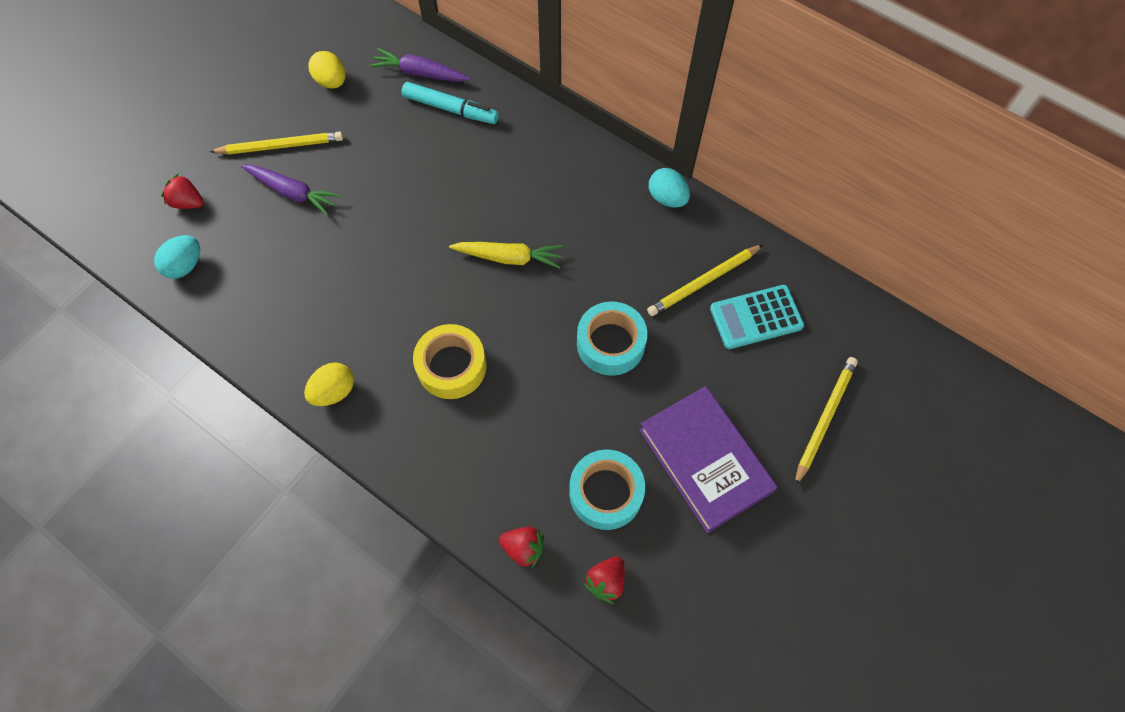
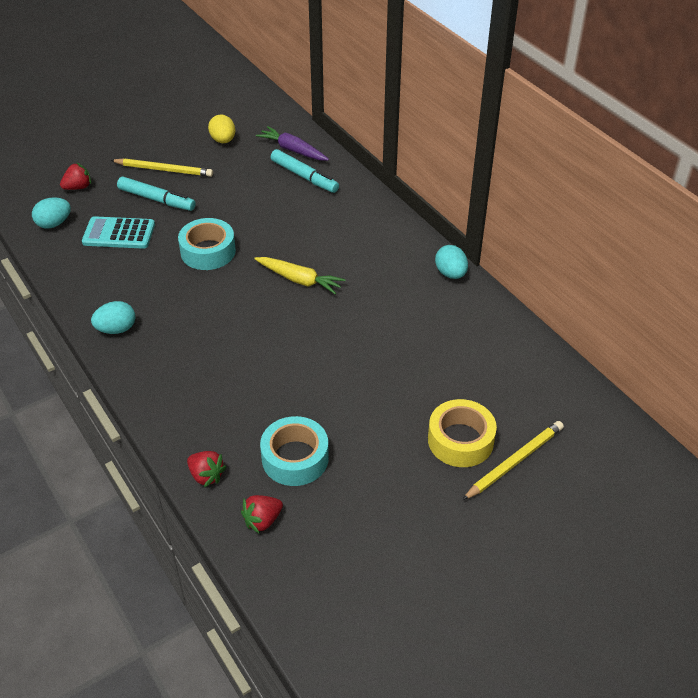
camera: 20 degrees right, 20 degrees down
(188, 202) = (78, 187): red strawberry -> red strawberry turned 105 degrees clockwise
(293, 192) = (157, 199): purple carrot -> turquoise marker
(334, 391) = (116, 329): yellow egg -> turquoise egg
(451, 366) = (215, 338): yellow tape -> yellow tape (460, 440)
(610, 343) = (352, 357): turquoise tape -> turquoise tape (208, 251)
(704, 282) = (454, 337): yellow pencil -> none
(705, 460) = (392, 460): purple book -> none
(756, 317) = (487, 373): turquoise calculator -> turquoise calculator (119, 234)

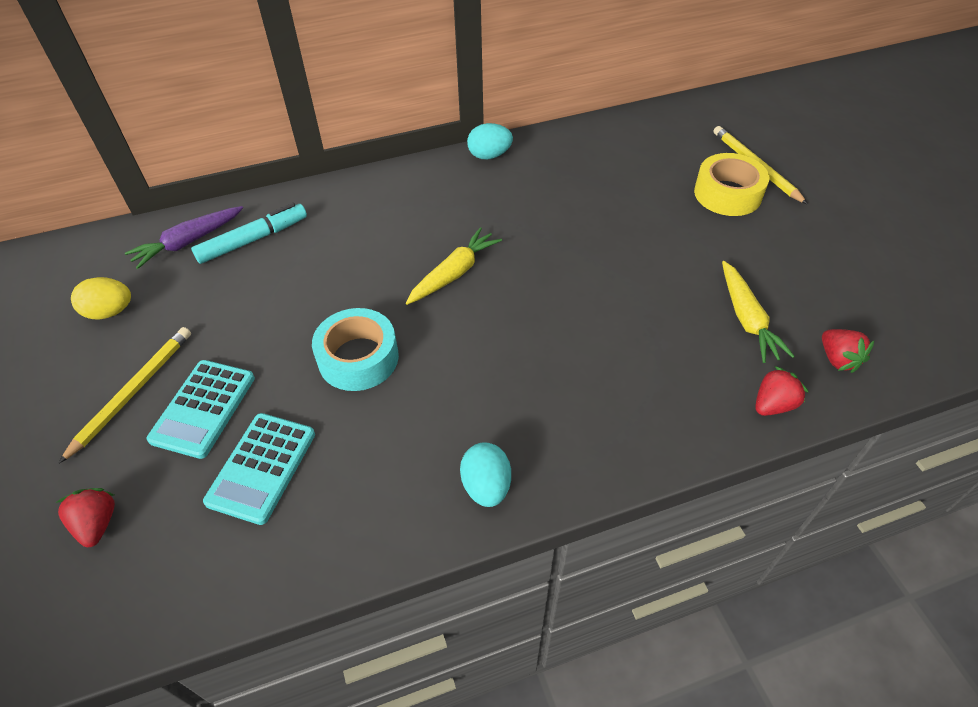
camera: 75 degrees left, 5 degrees up
(54, 224) = (181, 569): turquoise egg -> none
(157, 199) = (203, 408): turquoise marker -> turquoise calculator
(295, 458) = (747, 319): turquoise tape -> yellow carrot

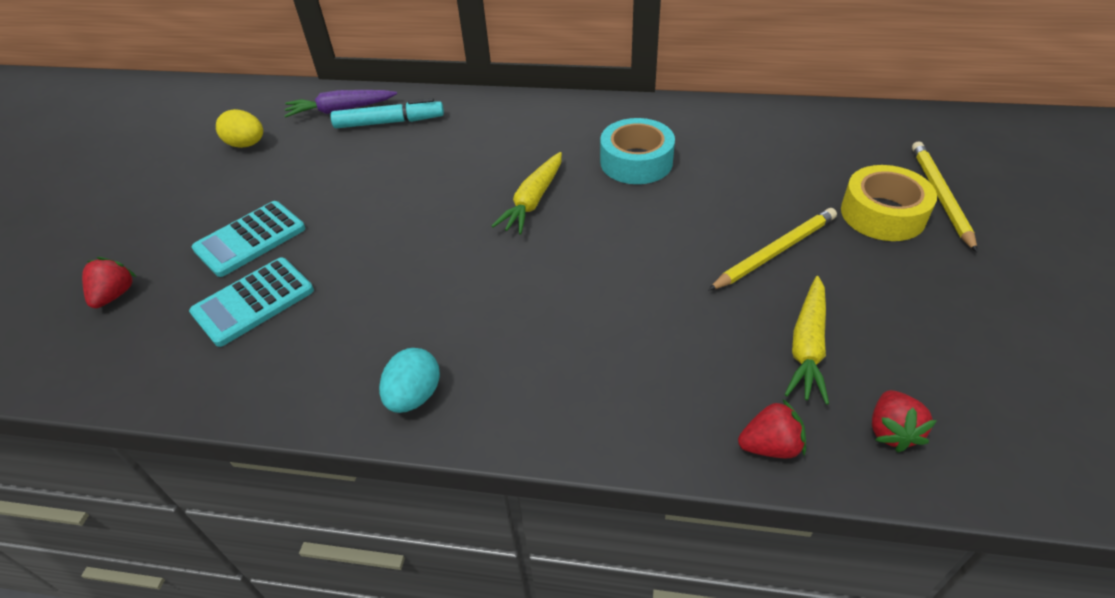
camera: 30 degrees right, 5 degrees down
(132, 392) = (213, 208): yellow pencil -> yellow pencil (774, 252)
(358, 358) = (395, 243): turquoise tape -> turquoise tape (636, 162)
(454, 273) = (533, 201): yellow carrot -> yellow carrot turned 135 degrees clockwise
(489, 155) = (647, 109): turquoise egg -> none

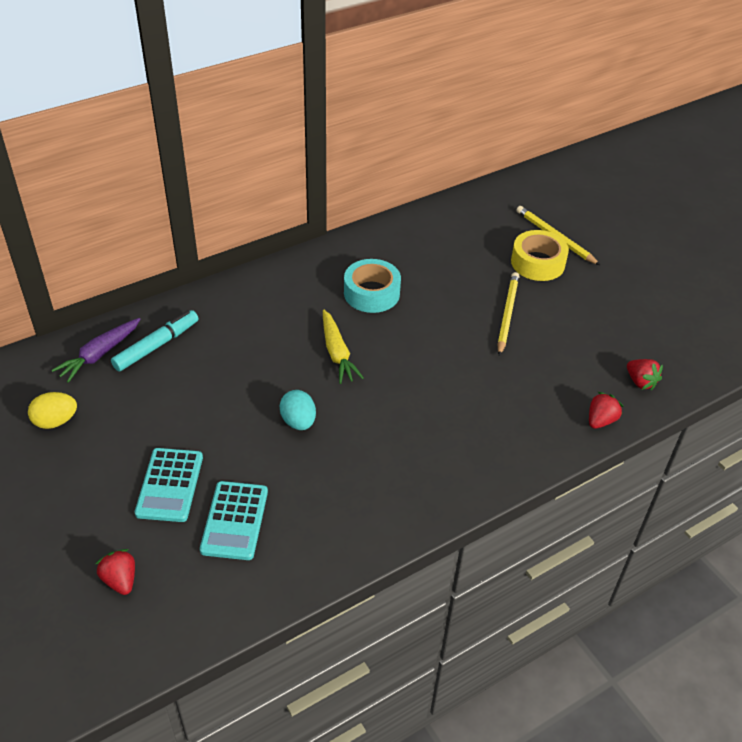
camera: 45 degrees left, 0 degrees up
(414, 396) = (409, 507): turquoise egg -> turquoise egg (298, 421)
(807, 347) = (571, 360): yellow carrot -> none

